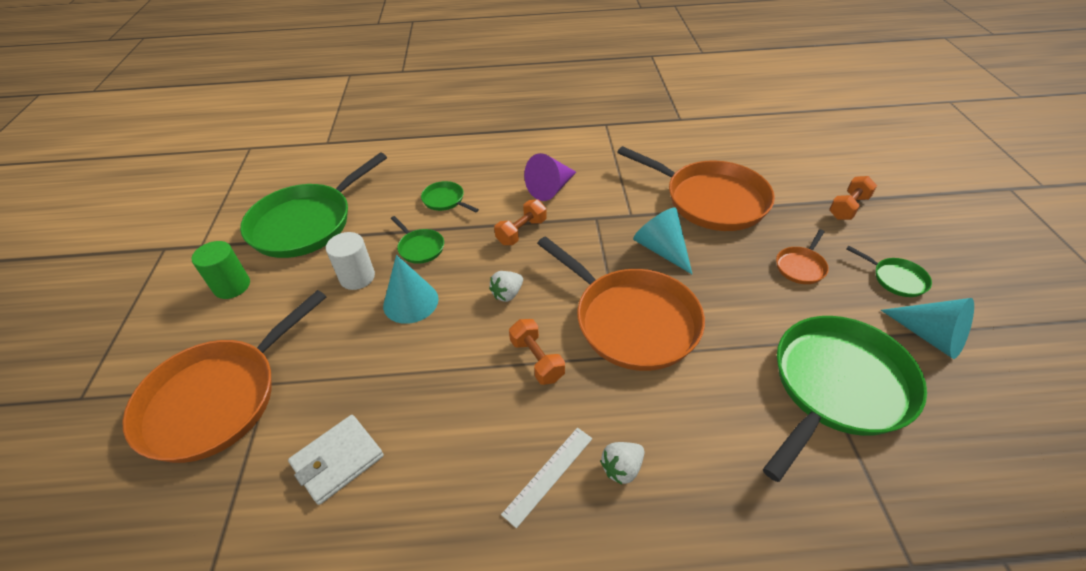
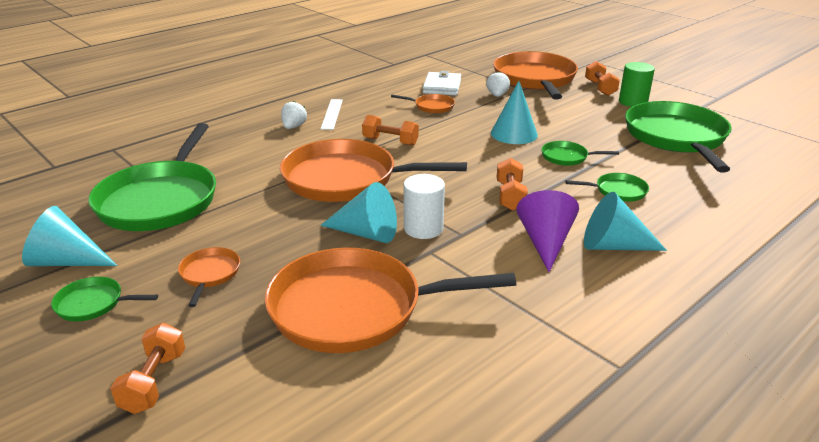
camera: 140 degrees right, 15 degrees down
(203, 330) = (600, 88): none -> orange dumbbell
(357, 277) = (572, 130): white cylinder -> white cylinder (423, 228)
(415, 410) = (432, 106): none -> orange pan
(507, 294) = (457, 159): white strawberry -> white strawberry (497, 95)
(517, 169) = (613, 246): none -> turquoise cone

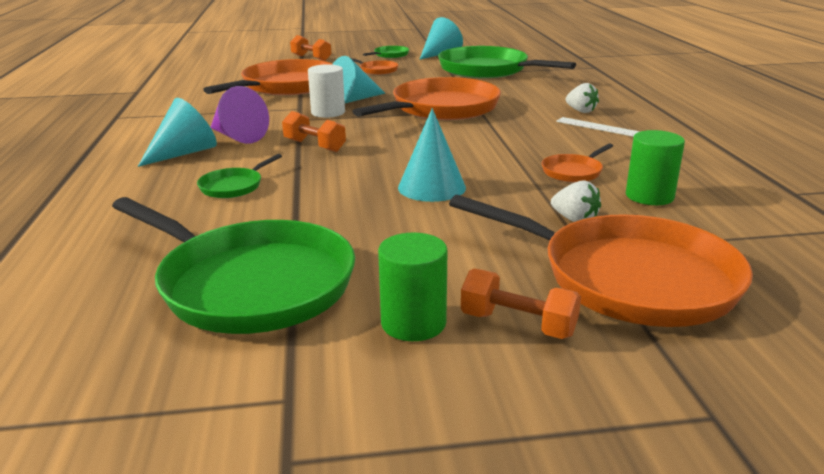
camera: 125 degrees right, 5 degrees down
(390, 141) = (495, 134): orange dumbbell -> none
(442, 87) = (649, 196): white wallet -> green cylinder
(567, 157) = (333, 192): green pan -> none

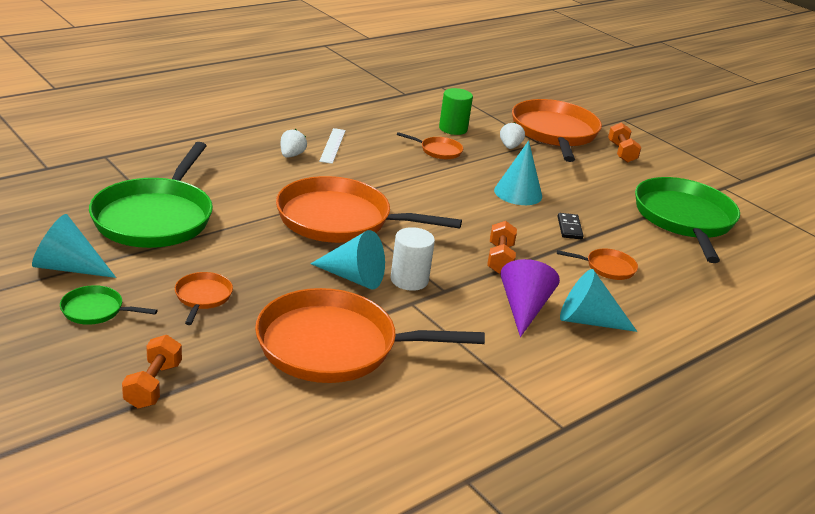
camera: 125 degrees left, 5 degrees up
(233, 186) = (607, 267): green pan -> orange pan
(327, 192) = (569, 228): none -> black domino
(413, 323) = (651, 173): green cylinder -> none

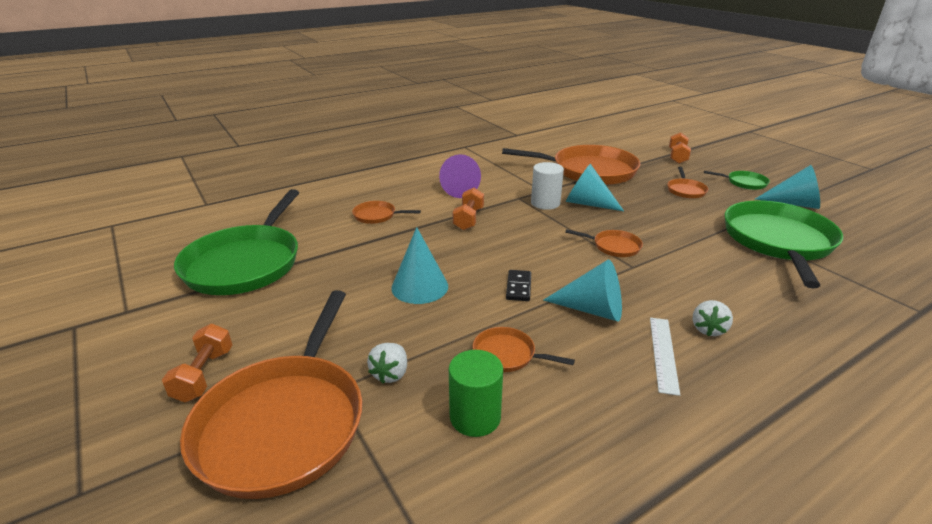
camera: 170 degrees left, 0 degrees up
(339, 220) = (614, 246): orange pan -> orange pan, size x0.43
(569, 228) = (386, 248): black domino -> black domino (518, 287)
(587, 320) = (420, 184): turquoise cone -> turquoise cone (592, 309)

